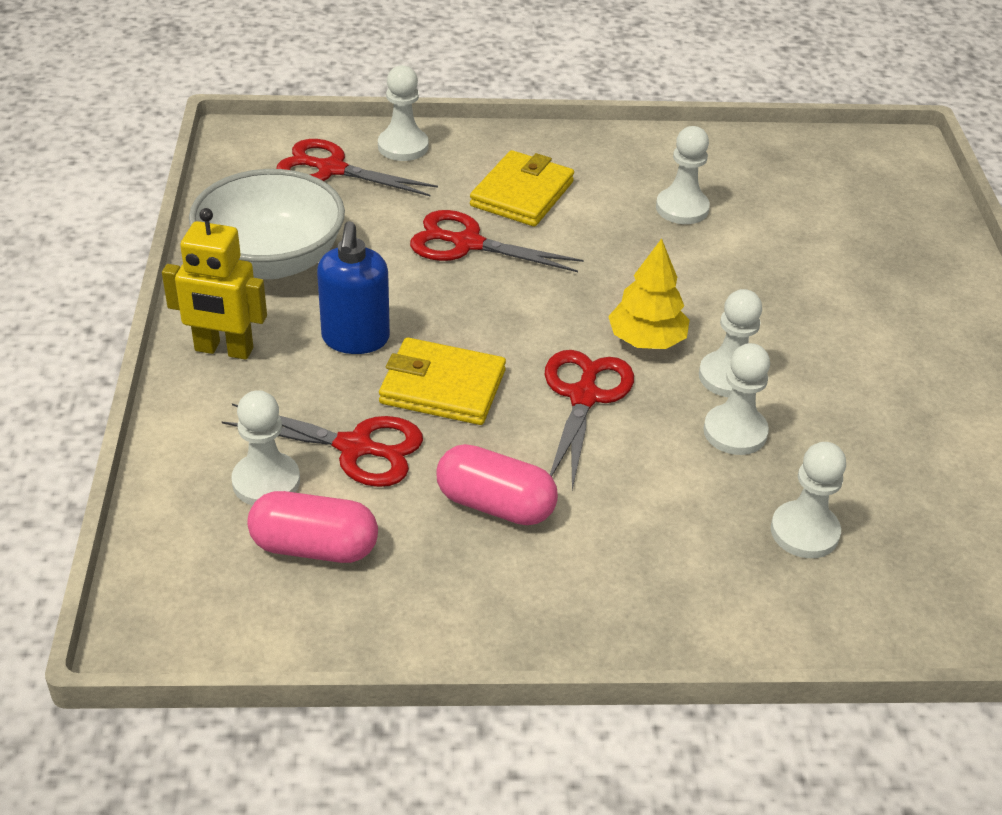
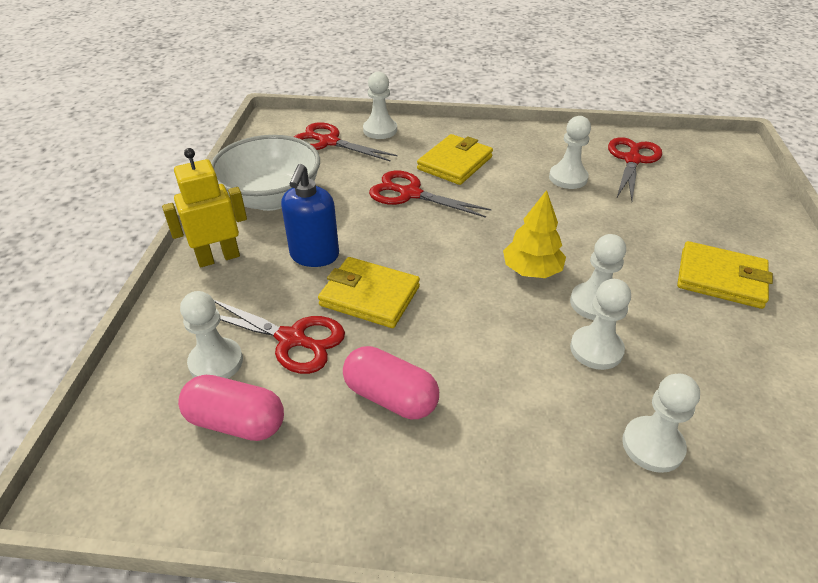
camera: 10 degrees right, 0 degrees up
(223, 350) = (218, 257): yellow robot -> yellow robot turned 135 degrees clockwise
(584, 397) = (477, 311): red scissors -> red scissors (632, 160)
(883, 336) = (720, 278): none -> yellow wallet

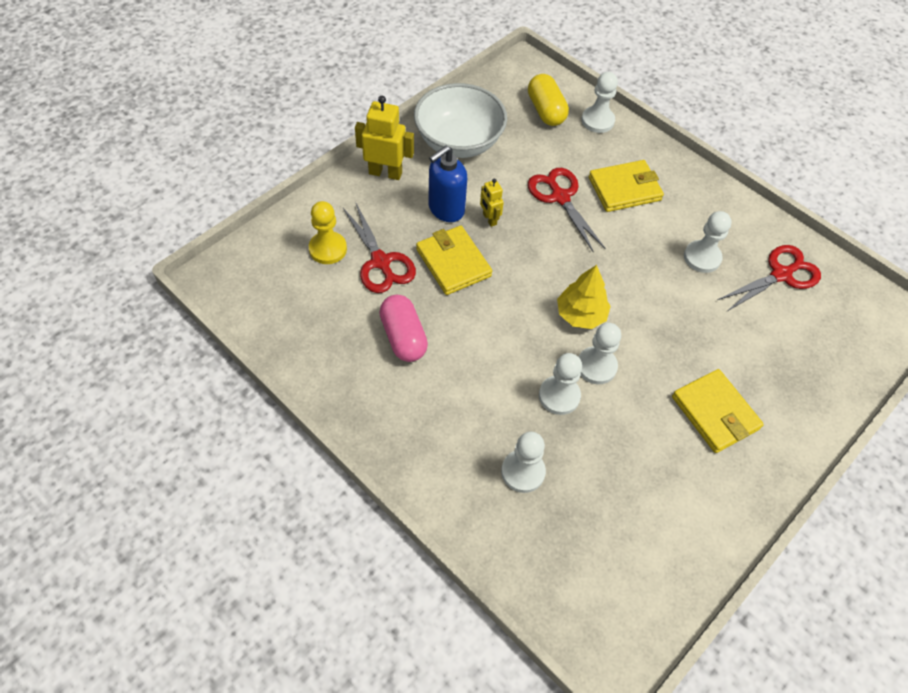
camera: 35 degrees right, 15 degrees up
(216, 362) = (328, 249): white pawn -> yellow pawn
(236, 422) = (310, 294): pink capsule -> none
(329, 142) = (546, 111): red scissors -> yellow capsule
(365, 242) = (489, 219): none -> yellow robot

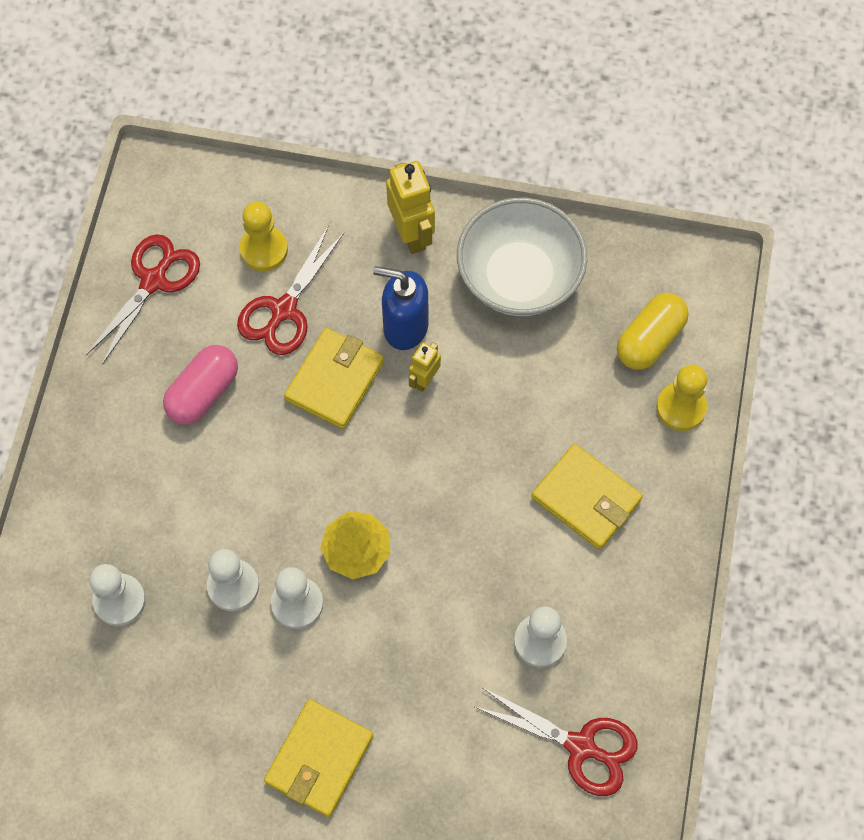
camera: 60 degrees right, 10 degrees up
(560, 197) = (516, 435): red scissors -> red scissors (154, 281)
(597, 121) = (681, 407): white pawn -> yellow pawn

